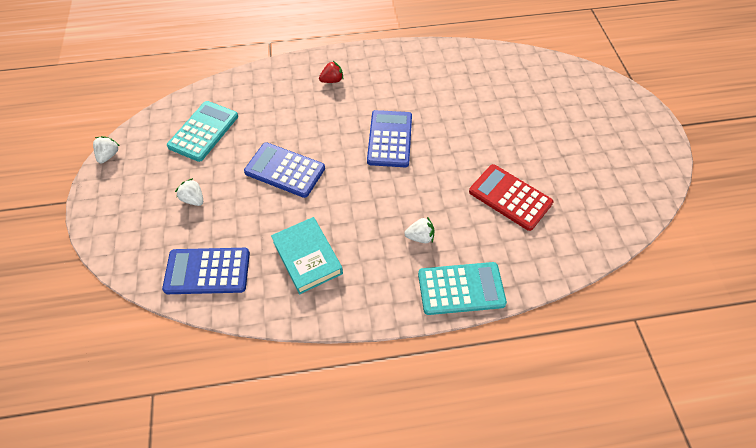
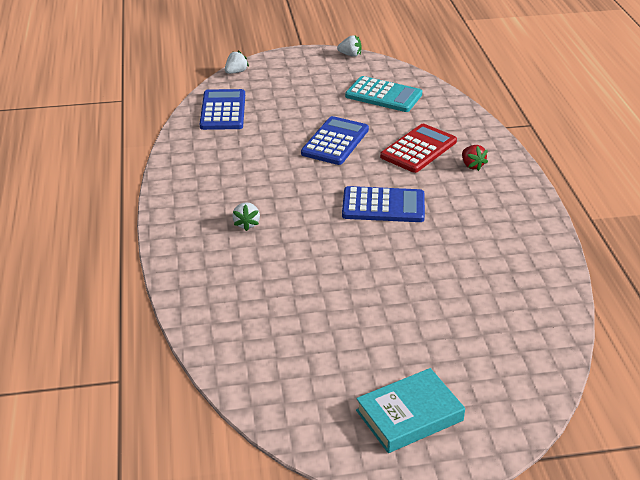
camera: 90 degrees right, 20 degrees down
(193, 199) = (300, 98): white strawberry -> white strawberry (236, 72)
(307, 257) = (230, 158): turquoise book -> turquoise book (409, 415)
(461, 289) = (181, 248): turquoise calculator -> none
(510, 197) = (296, 292): red calculator -> red calculator (418, 149)

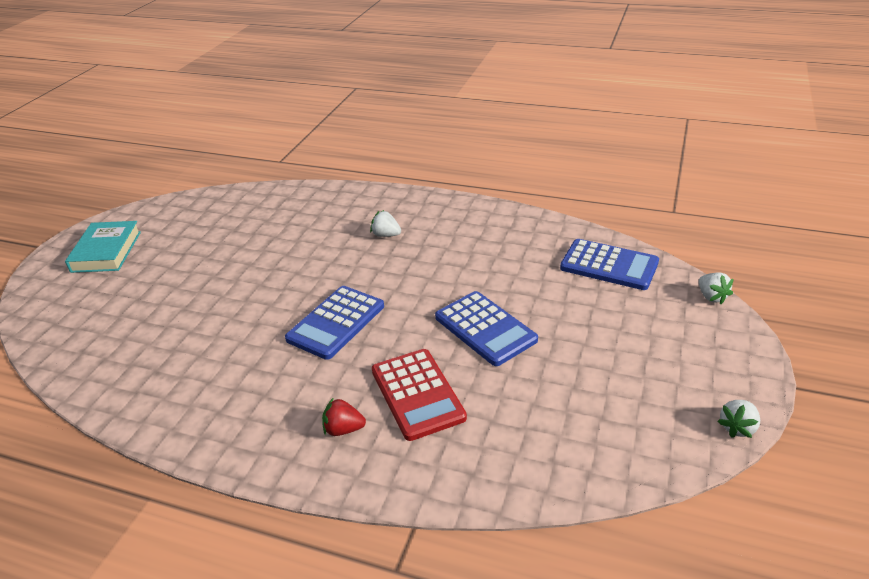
camera: 120 degrees right, 0 degrees up
(383, 95) = (579, 415): turquoise calculator -> none

